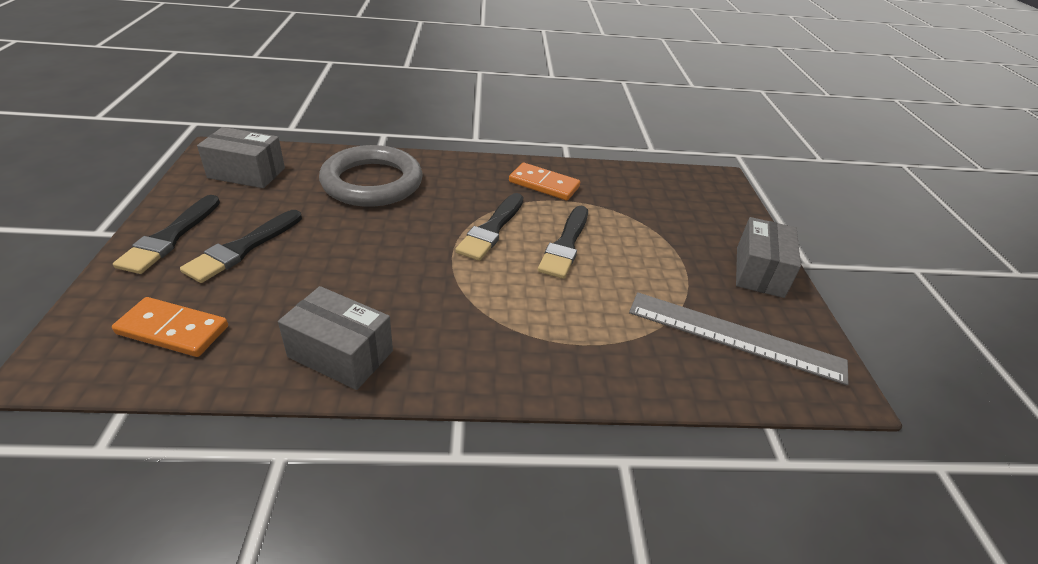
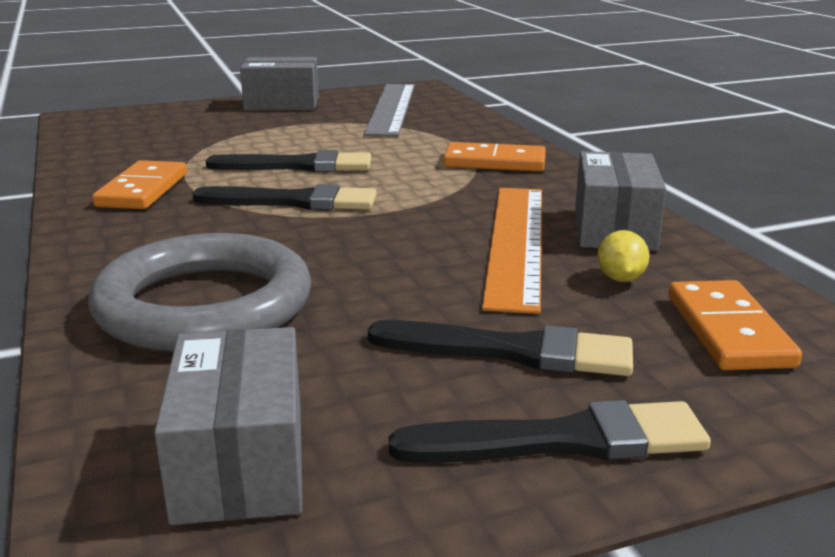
camera: 105 degrees left, 15 degrees down
(269, 318) = (620, 279): none -> yellow lemon
(358, 296) = (515, 242): none -> orange ruler
(527, 347) = (494, 162): none -> orange domino

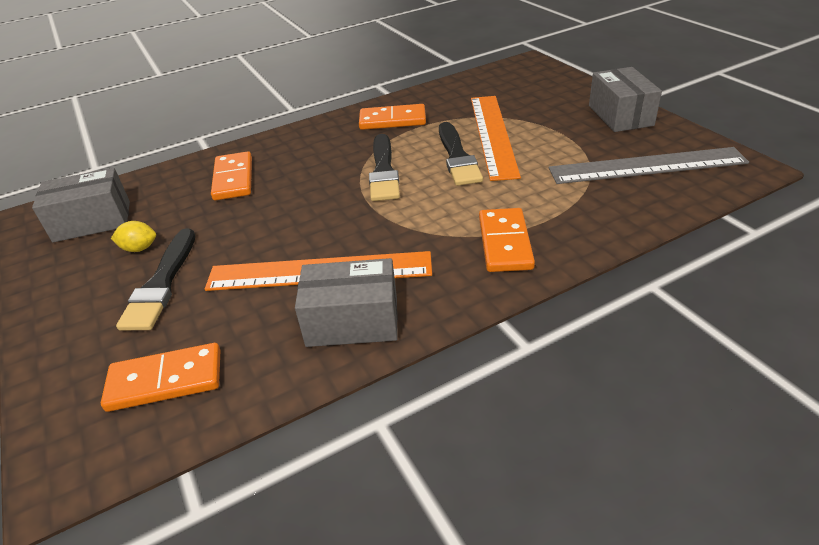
camera: 85 degrees right, 15 degrees up
(204, 305) = (233, 179): grey ring -> orange domino
(260, 147) = (493, 134): none -> orange ruler
(564, 440) = (70, 308): black brush -> none
(620, 279) = (254, 326): yellow lemon -> yellow lemon (139, 248)

